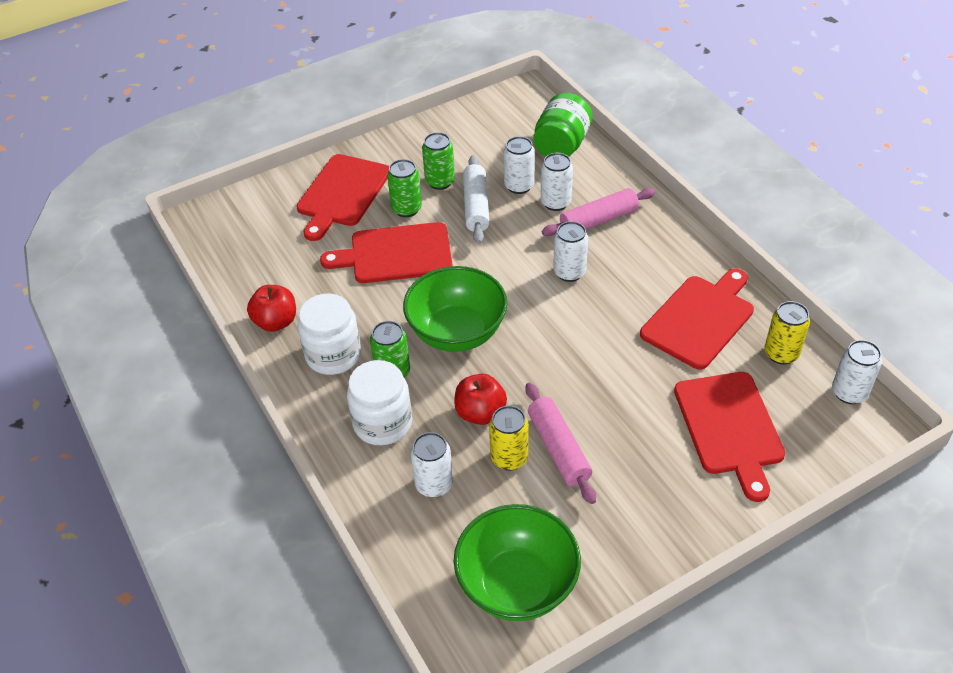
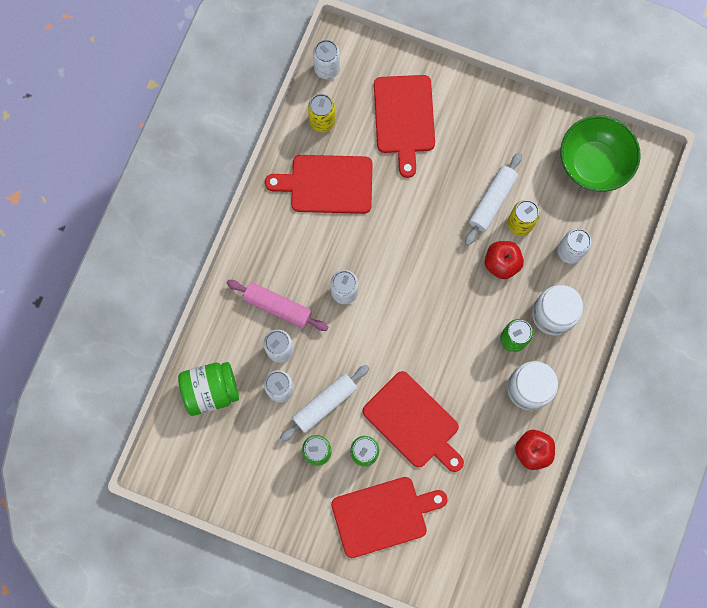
camera: 130 degrees left, 30 degrees up
(457, 332) = (451, 325): green bowl -> none
(558, 449) = (492, 201): pink rolling pin -> white rolling pin
(730, 428) = (404, 118): red cutting board -> red cutting board turned 135 degrees clockwise

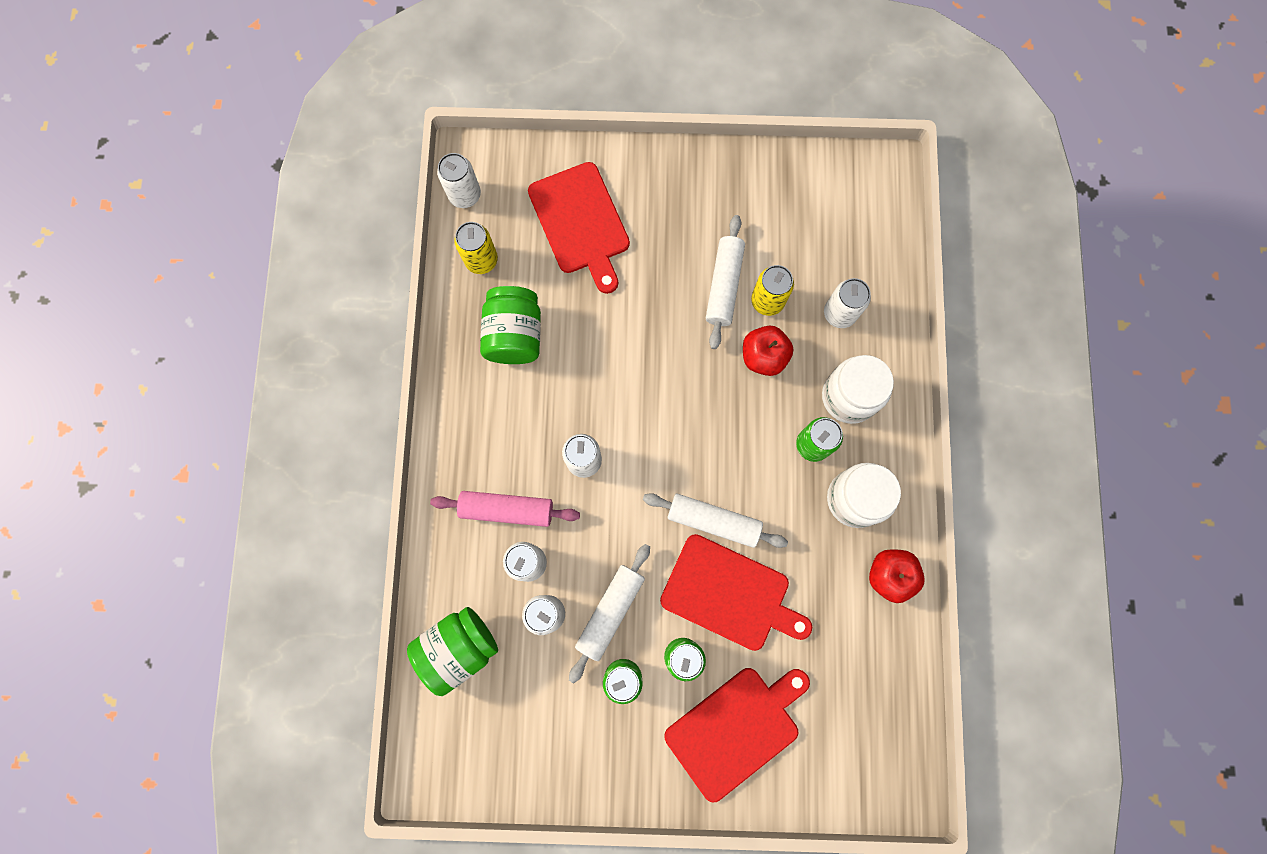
camera: 20 degrees left, 0 degrees up
(327, 184) = (514, 335): red cutting board -> green jar
(421, 367) = (713, 521): none -> white rolling pin
(593, 164) = (826, 199): green bowl -> none

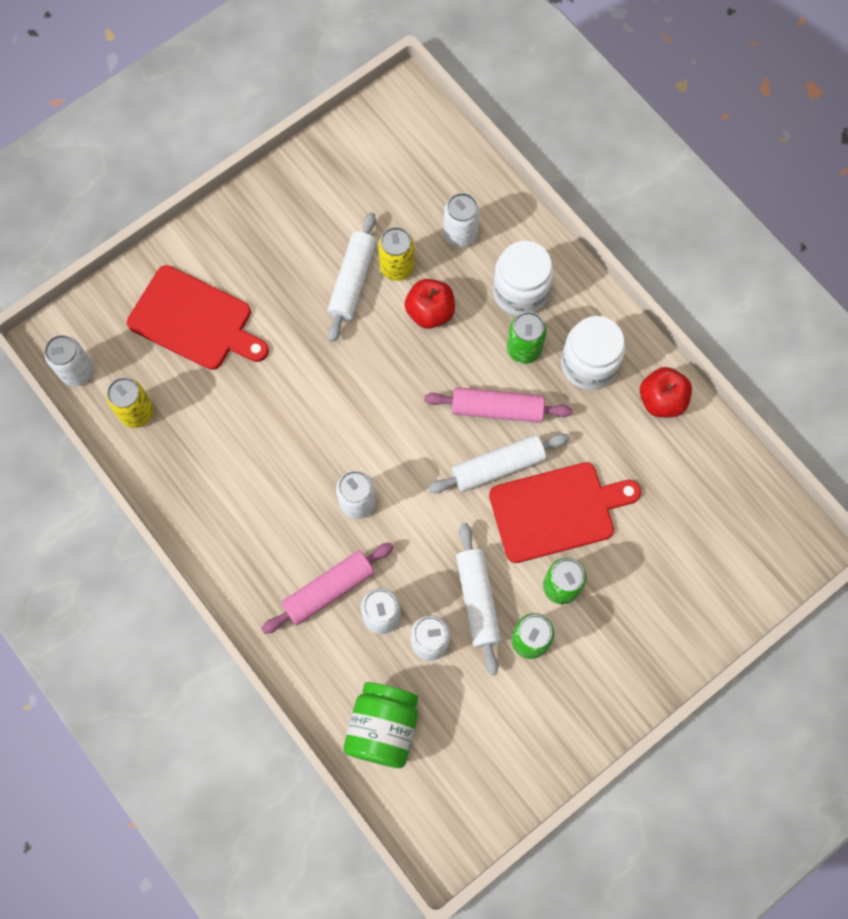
camera: 40 degrees left, 5 degrees down
(514, 335) = (216, 450): green jar -> none
(724, 285) = (353, 281): white rolling pin -> white rolling pin turned 45 degrees clockwise
(736, 729) = (646, 606): red cutting board -> none
(751, 475) = (497, 409): none -> pink rolling pin

